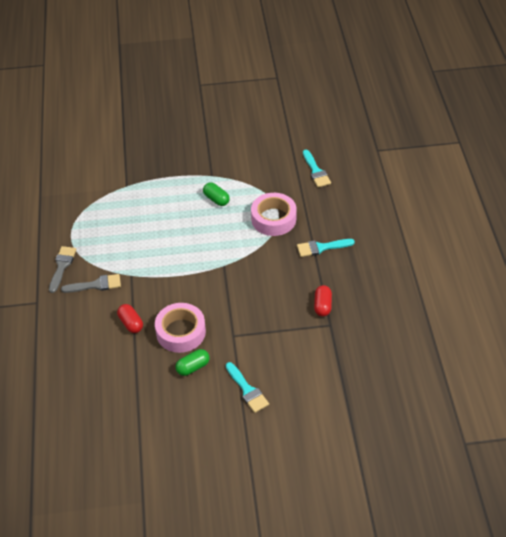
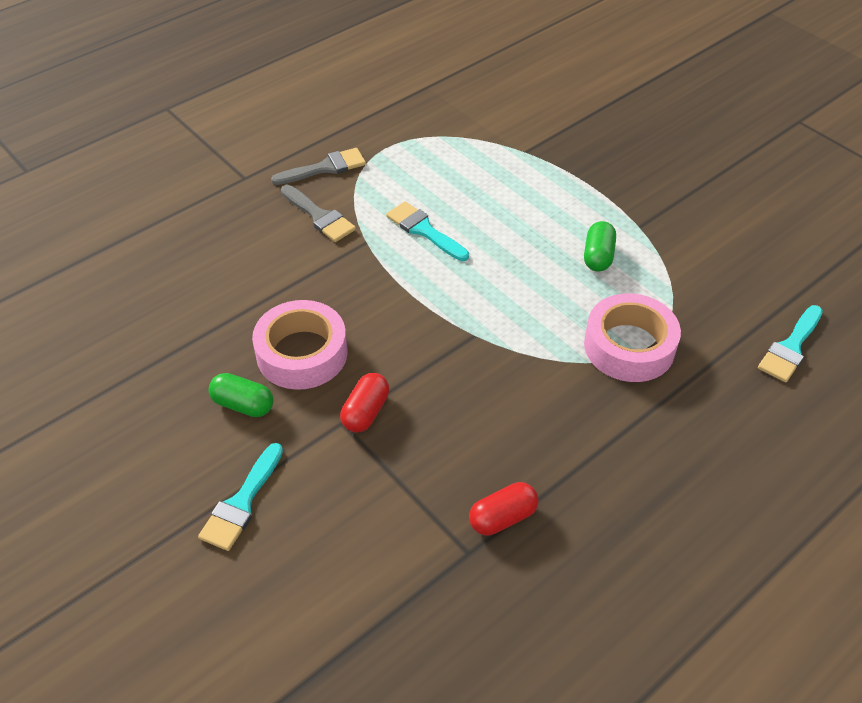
camera: 55 degrees right, 0 degrees up
(131, 323) = (277, 288): red capsule -> red capsule (365, 412)
(321, 247) = (631, 446): turquoise brush -> turquoise brush (424, 230)

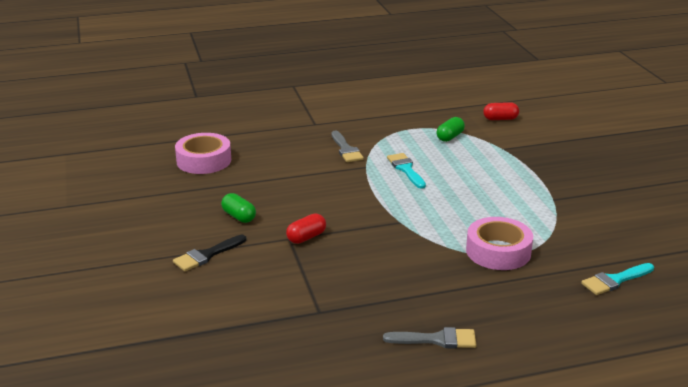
camera: 25 degrees right, 20 degrees down
(242, 503) = (207, 255): turquoise brush -> black brush
(302, 353) = (289, 204): pink tape -> pink tape (204, 160)
(325, 168) = (366, 129): grey brush -> grey brush (436, 340)
(503, 517) = (352, 303): red capsule -> red capsule (500, 119)
(598, 256) = (512, 206): green capsule -> green capsule (450, 137)

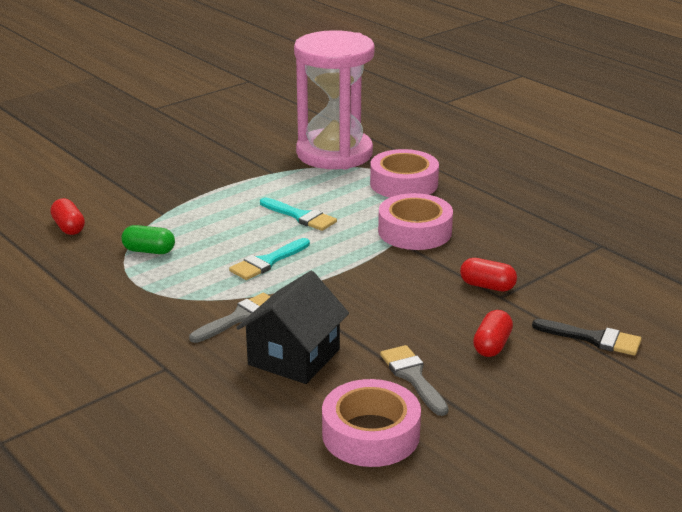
camera: 115 degrees left, 0 degrees up
(239, 216) = (492, 345): green capsule -> red capsule
(290, 156) = (294, 357): none -> black house
(408, 232) = (415, 231): none -> pink tape
(436, 340) = (570, 188): grey brush -> grey brush (413, 377)
(580, 234) = (334, 154): none -> pink hourglass
(615, 280) = (399, 134): turquoise brush -> turquoise brush (300, 216)

